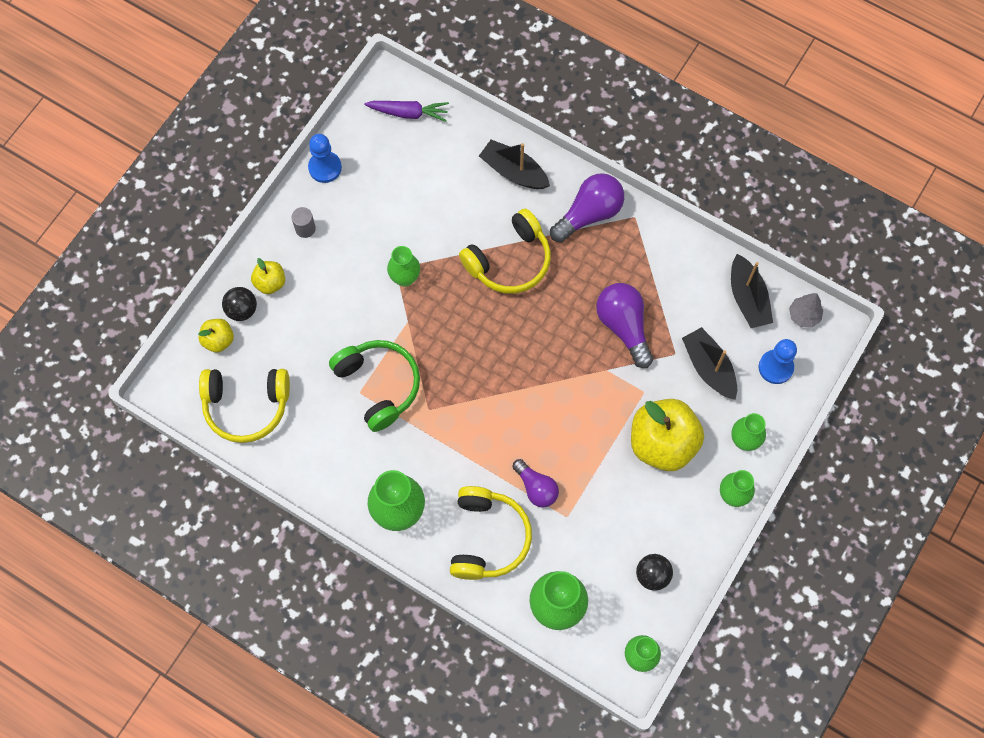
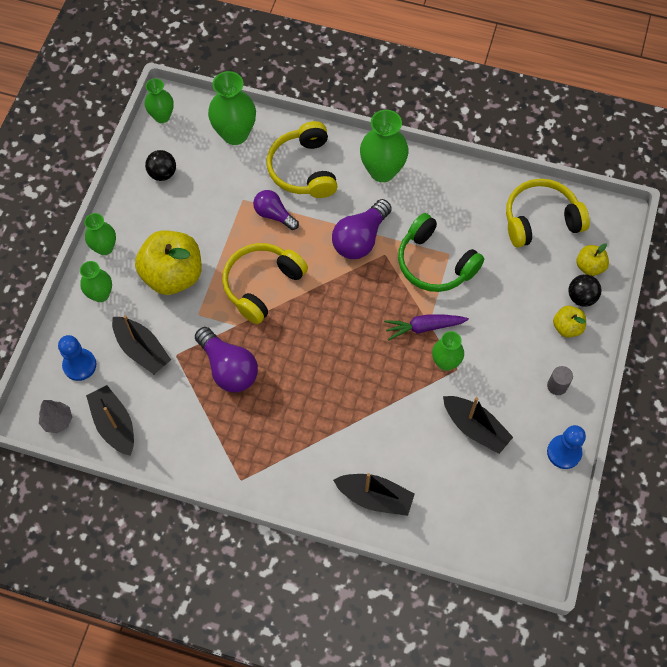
camera: 165 degrees right, 5 degrees down
(399, 209) = (475, 428): none -> black boat
(409, 113) = (503, 535): purple carrot -> purple carrot (423, 327)
(509, 261) = (352, 403): yellow headphones -> yellow headphones (261, 285)
(589, 214) = (287, 471): purple light bulb -> purple light bulb (360, 239)

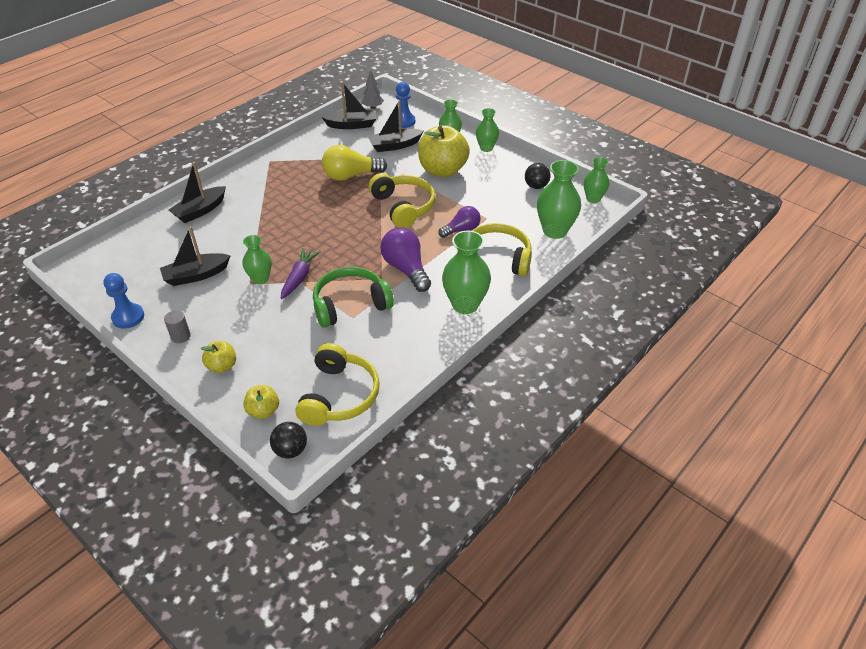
camera: 115 degrees right, 20 degrees down
(228, 368) = (350, 176): purple light bulb -> yellow light bulb
(581, 297) = (240, 390): black ball -> black ball (290, 450)

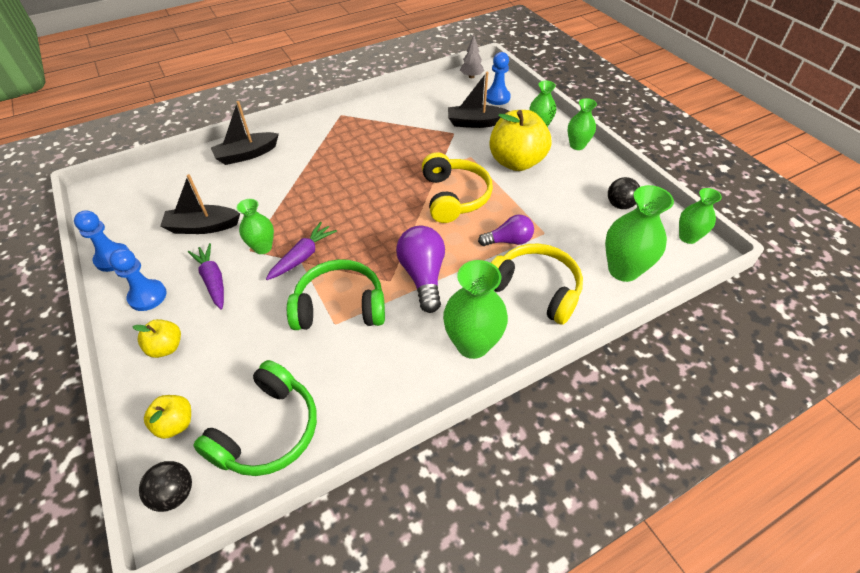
camera: 20 degrees right, 5 degrees up
(180, 336) = (147, 296): grey cylinder -> blue pawn
(231, 311) = (213, 280): none -> purple carrot
(339, 395) = (268, 430): yellow headphones -> green headphones
(350, 176) = (414, 147): yellow light bulb -> none
(352, 125) = (441, 92): black boat -> none

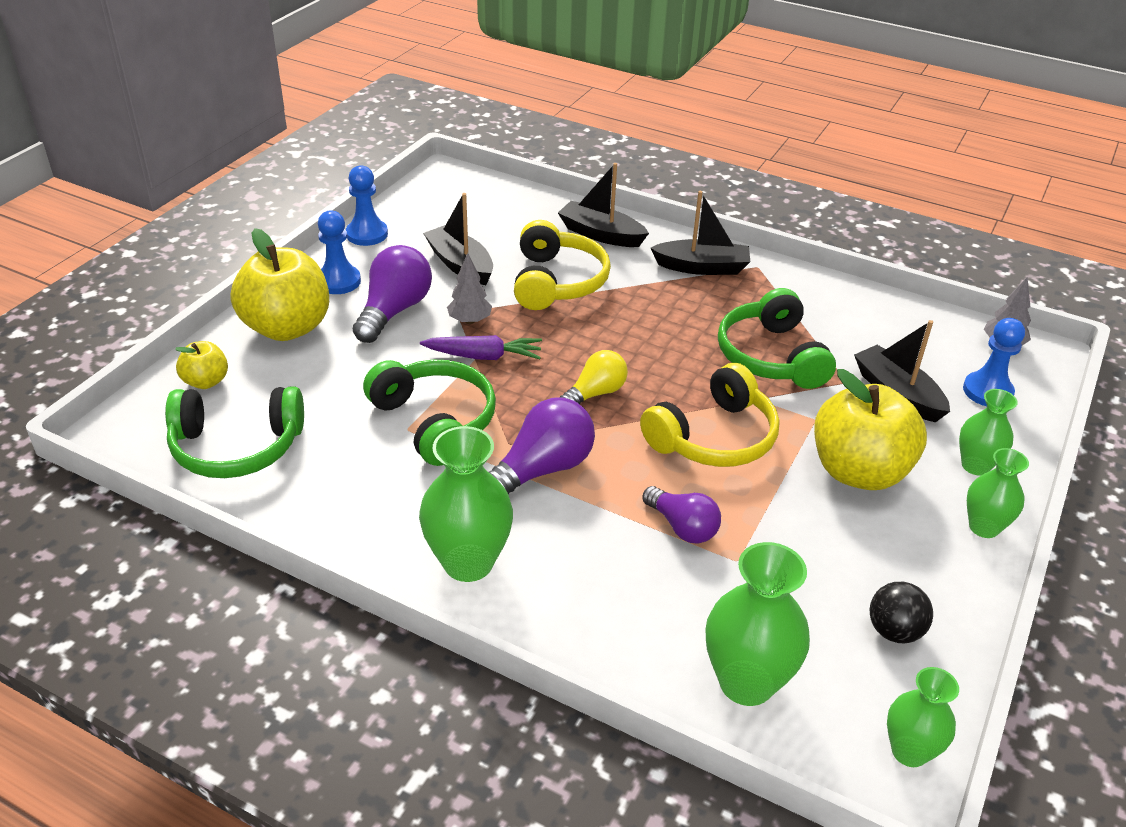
camera: 55 degrees right, 10 degrees down
(166, 347) = (287, 327): yellow apple -> yellow apple, size x2.04
(174, 493) = (134, 421): black ball -> none
(213, 280) = (394, 311): purple carrot -> purple light bulb
(263, 247) = (470, 320): green vase -> grey tree
(320, 133) = (702, 267): none -> black boat
(381, 224) = (595, 393): none -> yellow light bulb
(413, 147) = (771, 356): none -> green headphones
(535, 289) = (615, 591): yellow headphones -> yellow headphones (557, 282)

